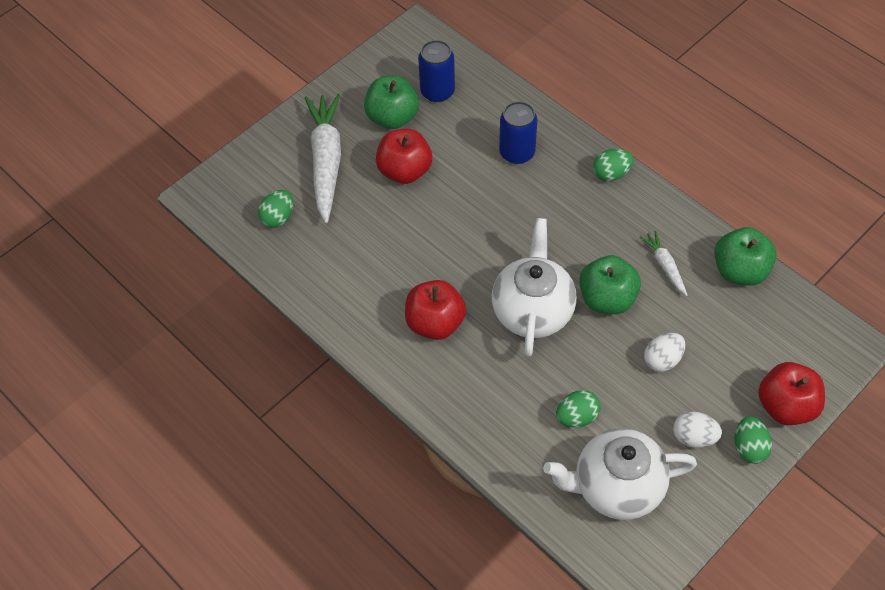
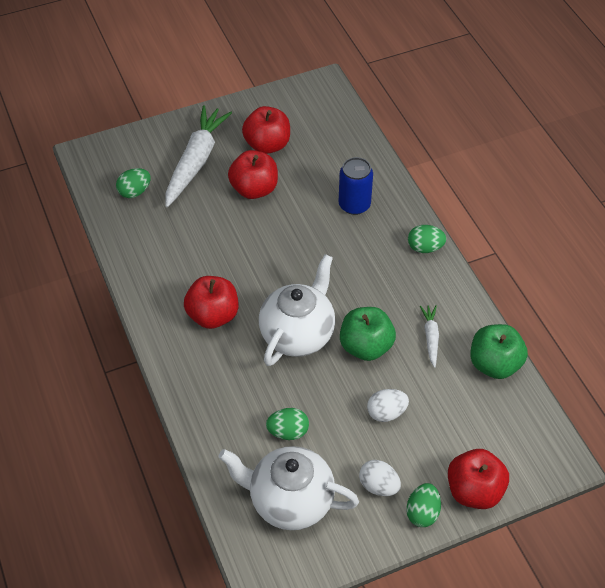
camera: 20 degrees right, 5 degrees down
(392, 117) = (267, 145): green apple -> red apple
(437, 91) = (315, 136): blue can -> none

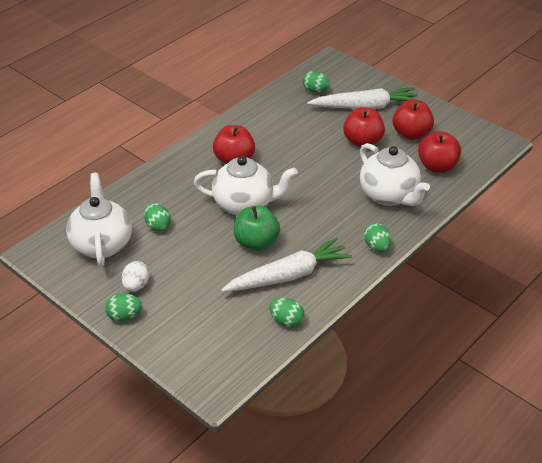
camera: 65 degrees right, 10 degrees down
(354, 205) = (389, 195): blue can -> white teapot
(386, 413) = (202, 271): white egg -> none
(430, 337) = (288, 276): white carrot -> white carrot, size x2.11
(474, 491) = (158, 341): red apple -> red apple (437, 166)
(494, 364) = (286, 321): green apple -> green egg

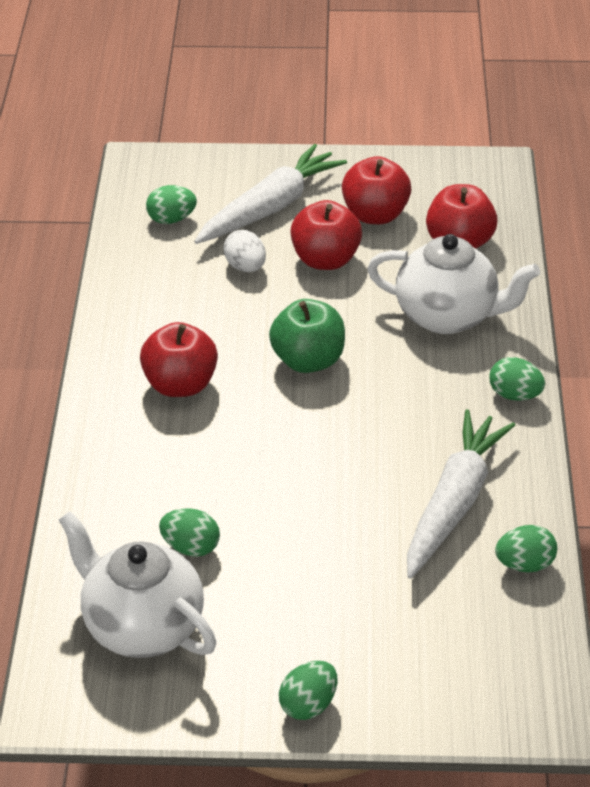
camera: 40 degrees left, 0 degrees up
(136, 286) = (269, 652): white egg -> white egg (245, 267)
(245, 204) = (276, 440): white teapot -> none
(256, 242) = (357, 484): green apple -> green apple (308, 360)

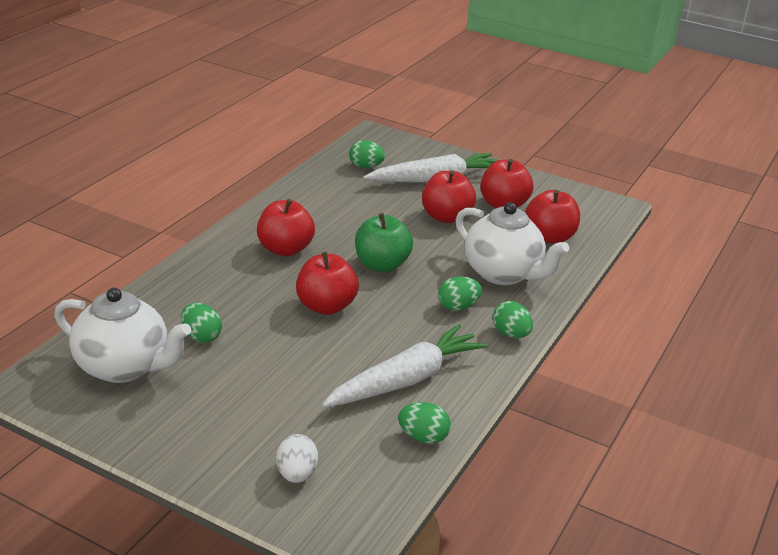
camera: 25 degrees right, 10 degrees down
(141, 626) = (124, 367): white teapot -> white teapot turned 135 degrees clockwise
(245, 267) = (389, 204): white egg -> white egg (296, 474)
(293, 445) = (326, 306): none -> red apple
(308, 705) = (184, 458): green egg -> green egg (457, 307)

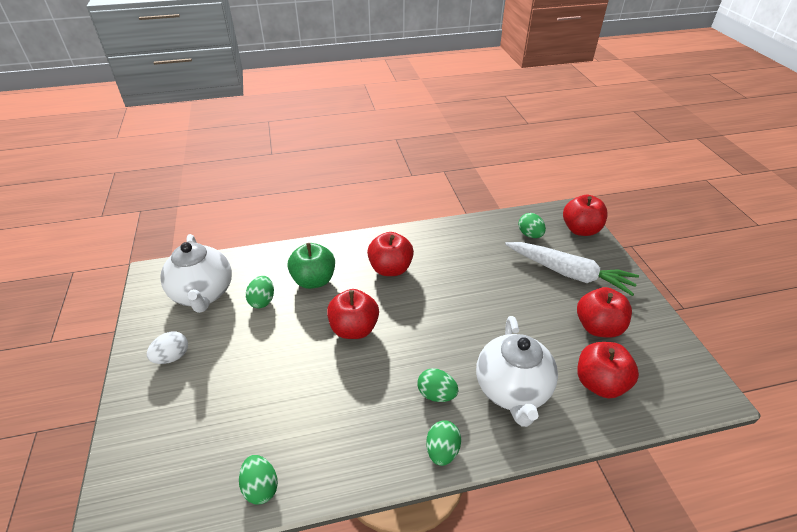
camera: 50 degrees right, 10 degrees up
(296, 474) = (163, 444): white egg -> white egg (172, 357)
(382, 265) = (432, 320): green apple -> green apple (314, 280)
(406, 380) = (318, 428): white carrot -> none
(446, 217) = (534, 310): red apple -> red apple (580, 230)

